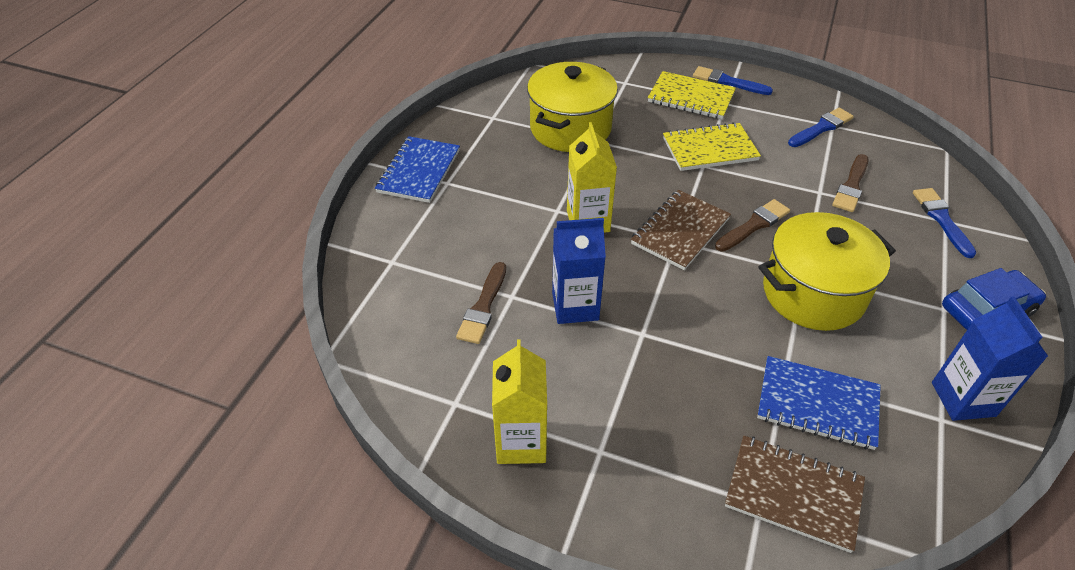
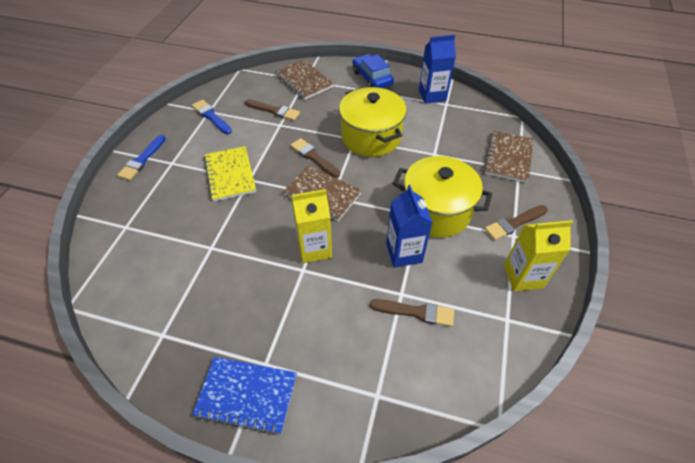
camera: 95 degrees left, 5 degrees up
(570, 128) = (191, 266): yellow pot -> yellow pot (436, 211)
(626, 458) = (514, 223): none -> brown brush
(691, 97) = (159, 183): yellow notebook -> none
(817, 404) = (451, 144): blue notebook -> none
(941, 219) = (304, 81): blue brush -> brown notebook

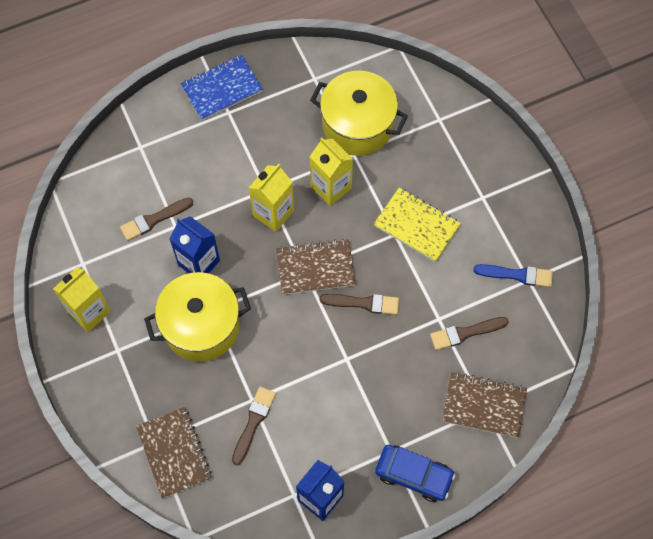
camera: 140 degrees right, 15 degrees up
(142, 160) = (511, 180): blue brush -> none
(254, 236) = (331, 187): none -> yellow carton
(371, 137) = (333, 374): yellow pot -> yellow pot (357, 125)
(514, 223) = (124, 365): brown brush -> brown brush (253, 422)

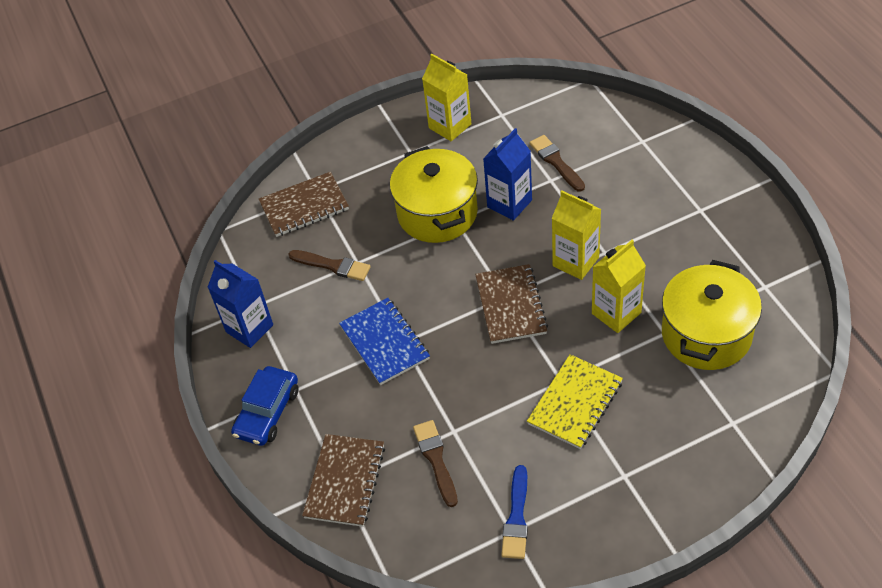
camera: 95 degrees right, 15 degrees down
(222, 89) = (730, 201): blue notebook -> blue notebook (384, 342)
(363, 303) = (470, 354): brown brush -> none

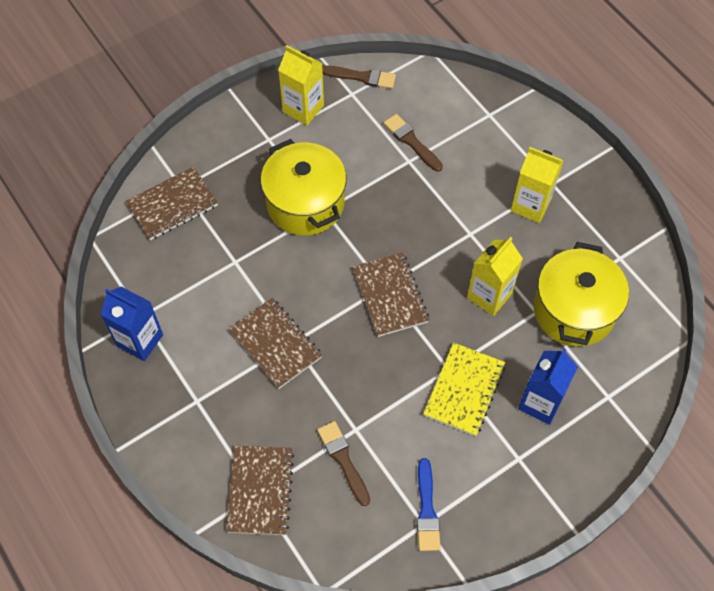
camera: 15 degrees left, 10 degrees up
(267, 412) = (173, 427): blue car -> none
(333, 265) = (212, 267): brown brush -> brown brush (362, 77)
(384, 342) = (275, 344): blue notebook -> brown notebook
(509, 203) = (373, 188): blue carton -> blue carton (540, 402)
(575, 261) = (444, 245): yellow carton -> yellow carton (531, 205)

